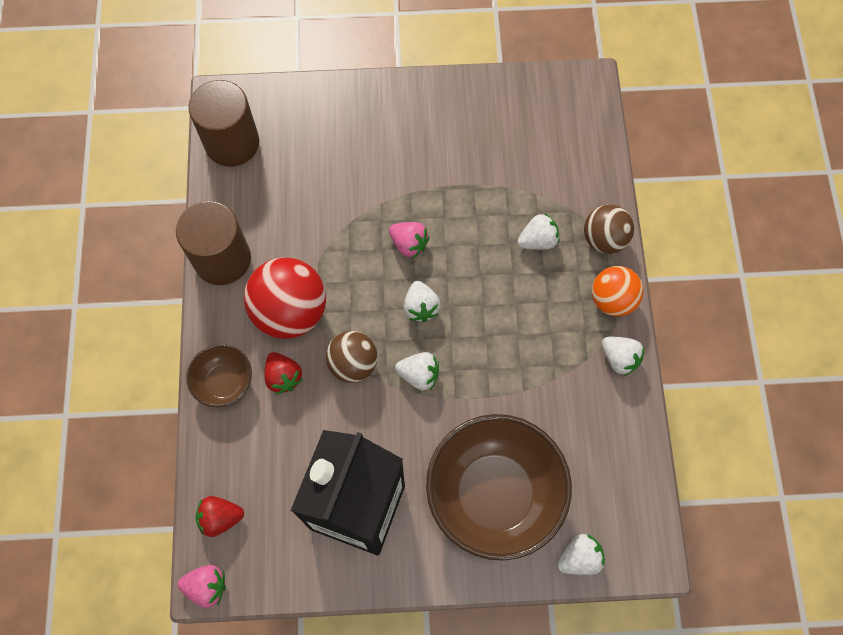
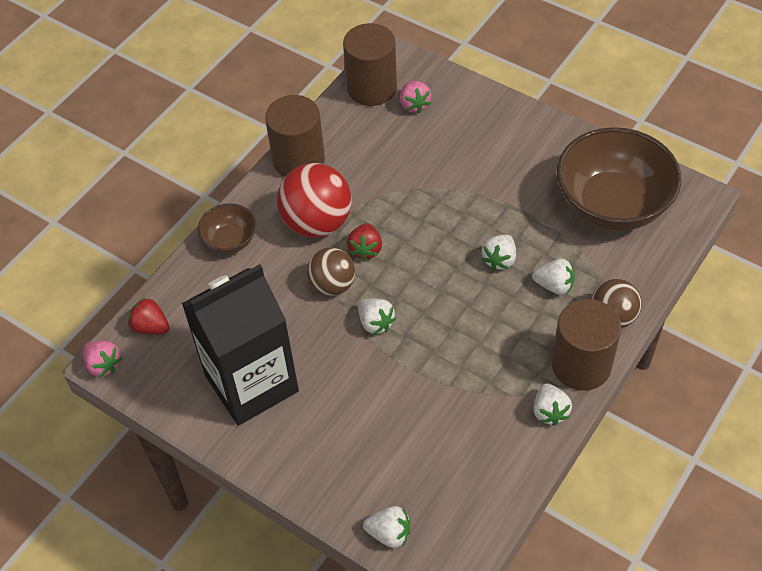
camera: 40 degrees right, 15 degrees down
(283, 377) = (274, 263): red strawberry -> red strawberry (365, 249)
(409, 244) = (446, 229): pink strawberry -> pink strawberry (414, 105)
(421, 307) = (418, 277): white strawberry -> white strawberry (499, 260)
(494, 494) = (361, 442): brown bowl -> brown bowl (612, 205)
(612, 300) = (581, 365): orange ball -> brown cylinder

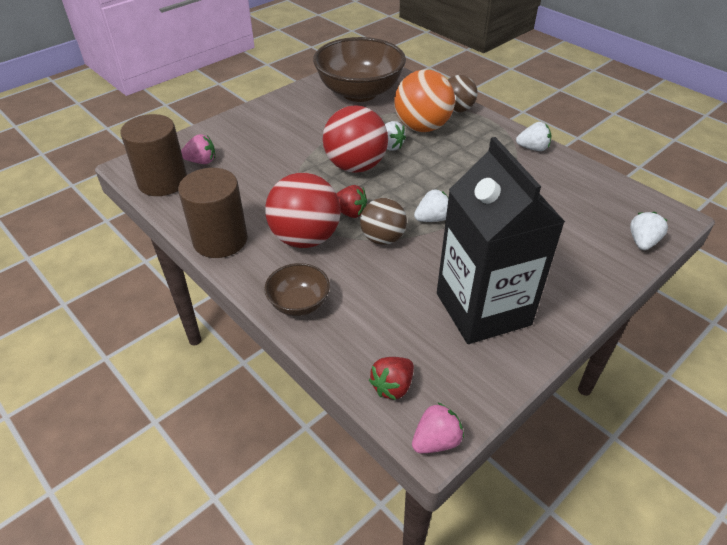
camera: 80 degrees left, 10 degrees down
(449, 236) = (355, 166): none -> red ball
(554, 285) = (422, 127): white strawberry -> orange ball
(581, 365) = (495, 129): brown cylinder -> none

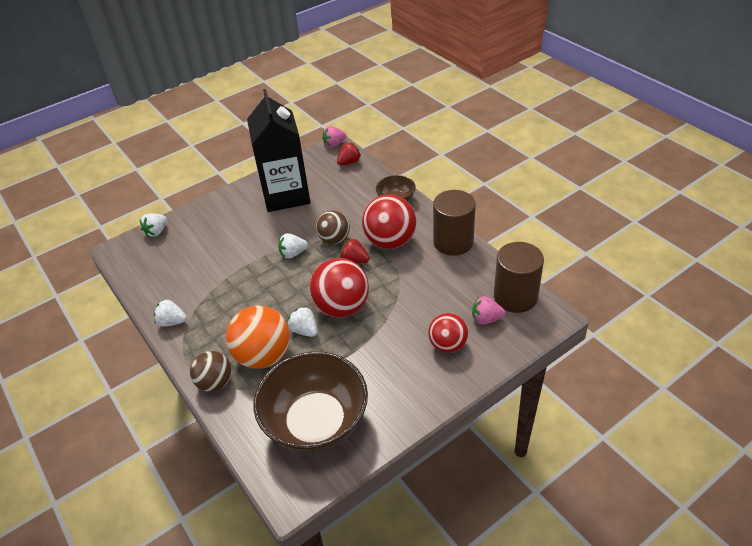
camera: 170 degrees left, 0 degrees up
(245, 141) = (448, 345): none -> red ball

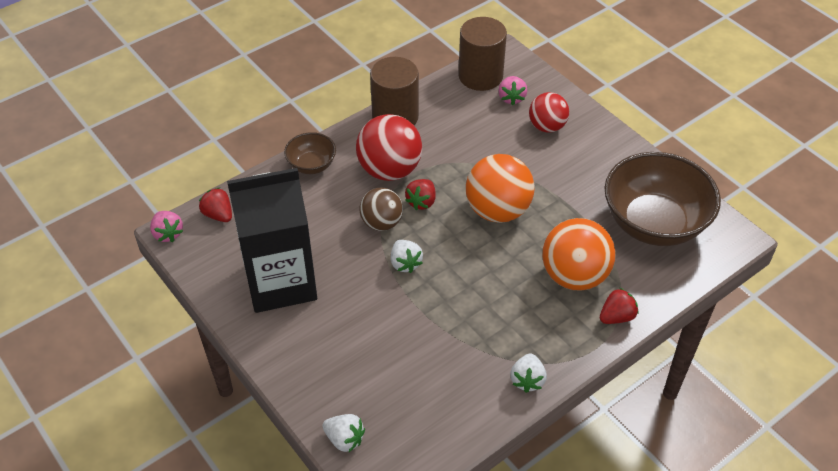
camera: 95 degrees left, 5 degrees up
(215, 383) = (616, 317): brown ball -> red strawberry
(305, 330) = (534, 241): white strawberry -> none
(342, 307) = (497, 210): red ball -> orange ball

